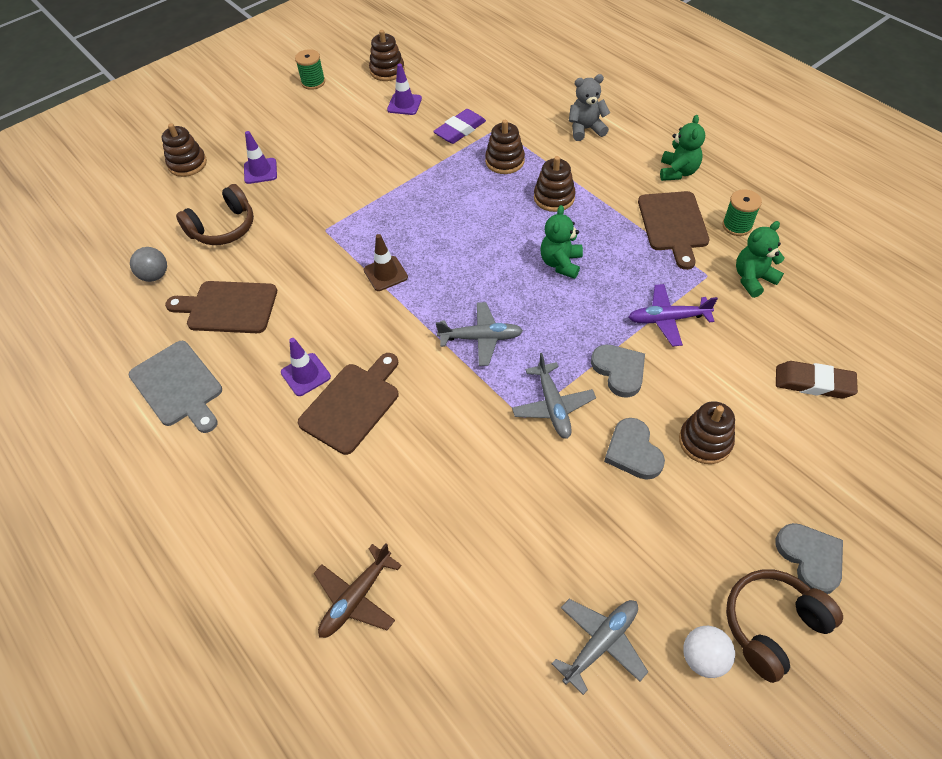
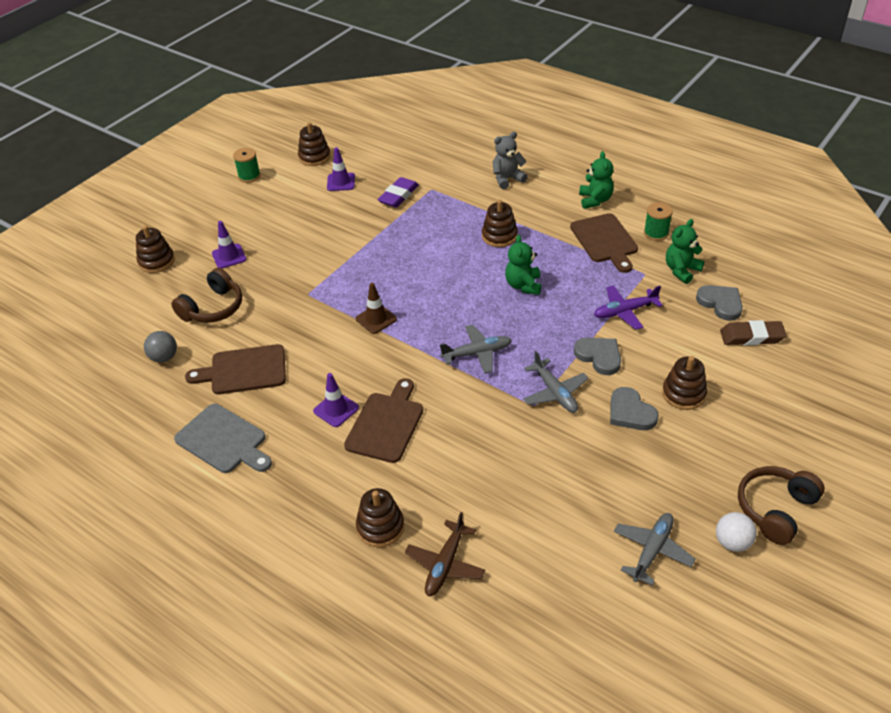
camera: 15 degrees left, 10 degrees down
(505, 161) = (447, 214): brown stacking toy -> brown stacking toy (380, 527)
(810, 558) = (788, 458): grey heart -> grey heart (720, 303)

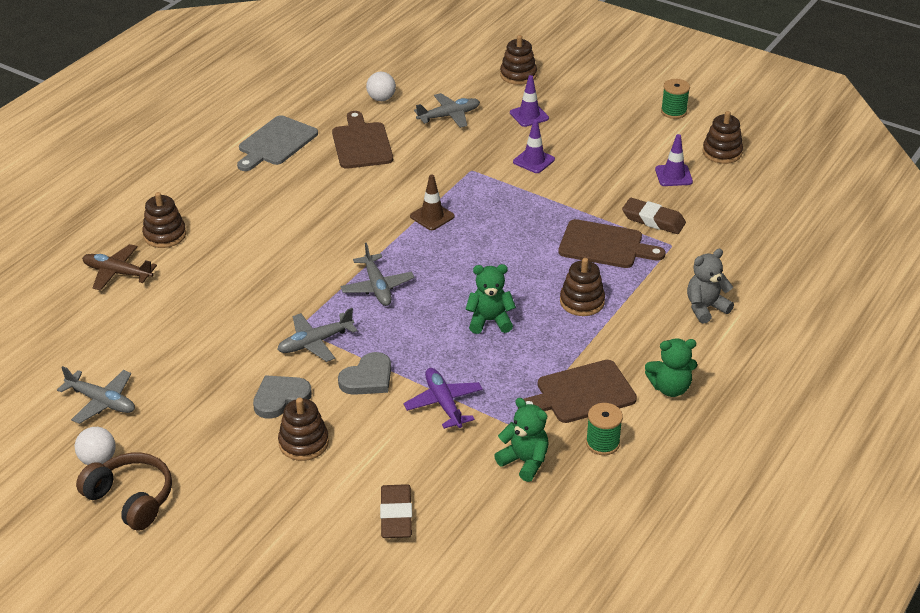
camera: 85 degrees right, 5 degrees down
(164, 357) = (381, 99): grey ball -> white ball
(213, 308) = (449, 116): brown headphones -> grey plane
(336, 409) = (306, 200): purple traffic cone -> purple traffic cone (533, 161)
(386, 424) = (284, 231): brown cutting board -> brown cutting board (605, 245)
(398, 196) = (653, 220): purple eraser -> brown eraser
(507, 179) = (705, 308): grey teddy bear -> grey teddy bear turned 90 degrees counterclockwise
(720, 303) = (459, 493): grey heart -> none

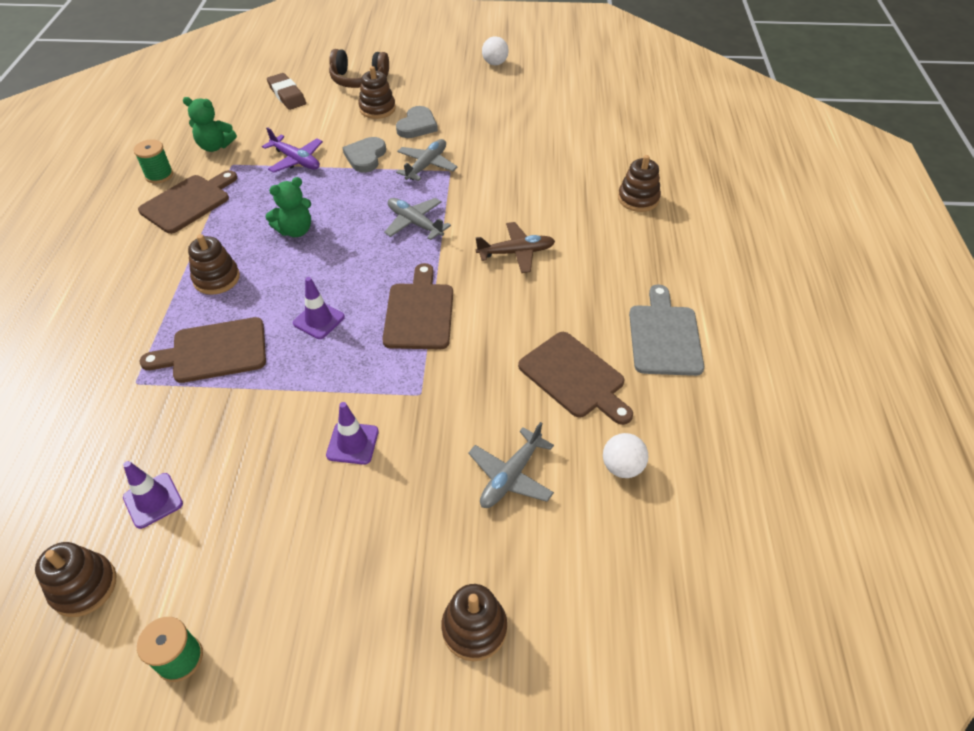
camera: 150 degrees right, 10 degrees up
(102, 402) = (531, 87): grey plane -> none
(117, 273) = (631, 158): brown plane -> brown plane (516, 252)
(131, 499) = (454, 55): brown headphones -> brown headphones (358, 79)
(432, 216) = (419, 312): brown traffic cone -> brown cutting board
(529, 115) = (404, 531): purple traffic cone -> purple traffic cone (319, 320)
(653, 220) = (165, 410): brown eraser -> none
(670, 388) = (111, 231): green teddy bear -> none
(705, 308) = (85, 318): grey teddy bear -> none

